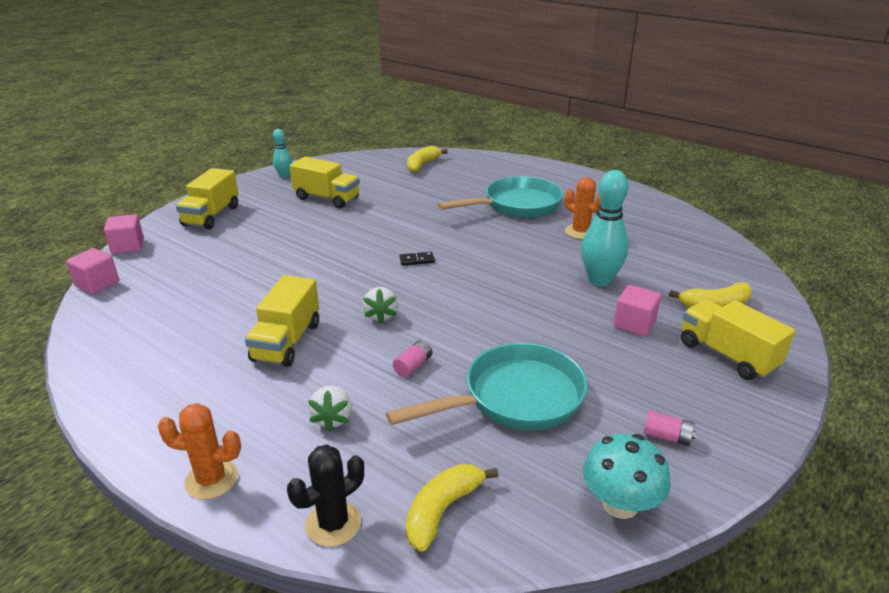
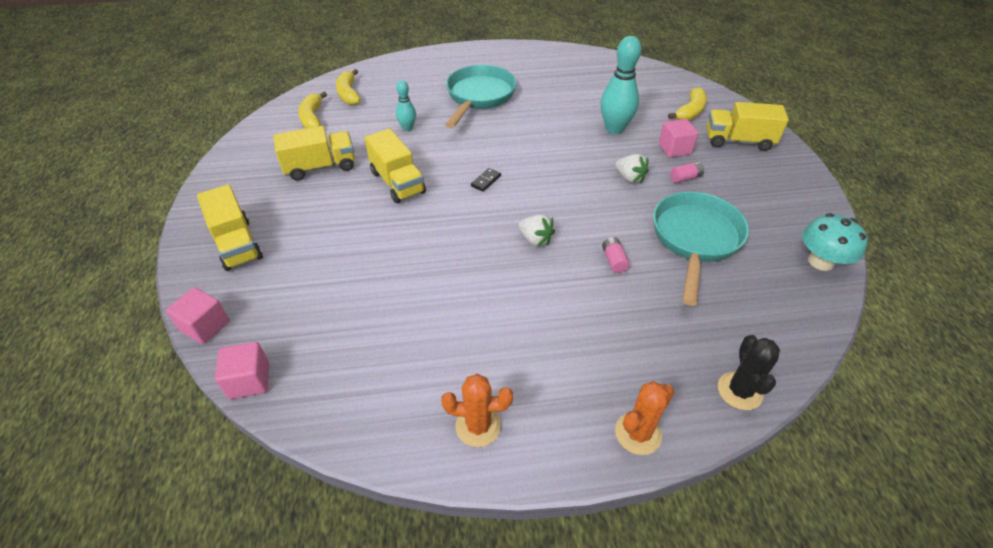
camera: 45 degrees left, 15 degrees up
(284, 175) = (236, 165): turquoise bowling pin -> turquoise bowling pin (408, 128)
(287, 342) = (509, 305): yellow truck -> yellow truck (397, 182)
(333, 418) = (631, 332): white strawberry -> white strawberry (629, 178)
(442, 510) = (768, 333): yellow banana -> yellow banana (312, 118)
(580, 232) = (551, 98): orange cactus -> orange cactus (478, 426)
(667, 437) = (784, 209): pink battery -> pink battery (685, 178)

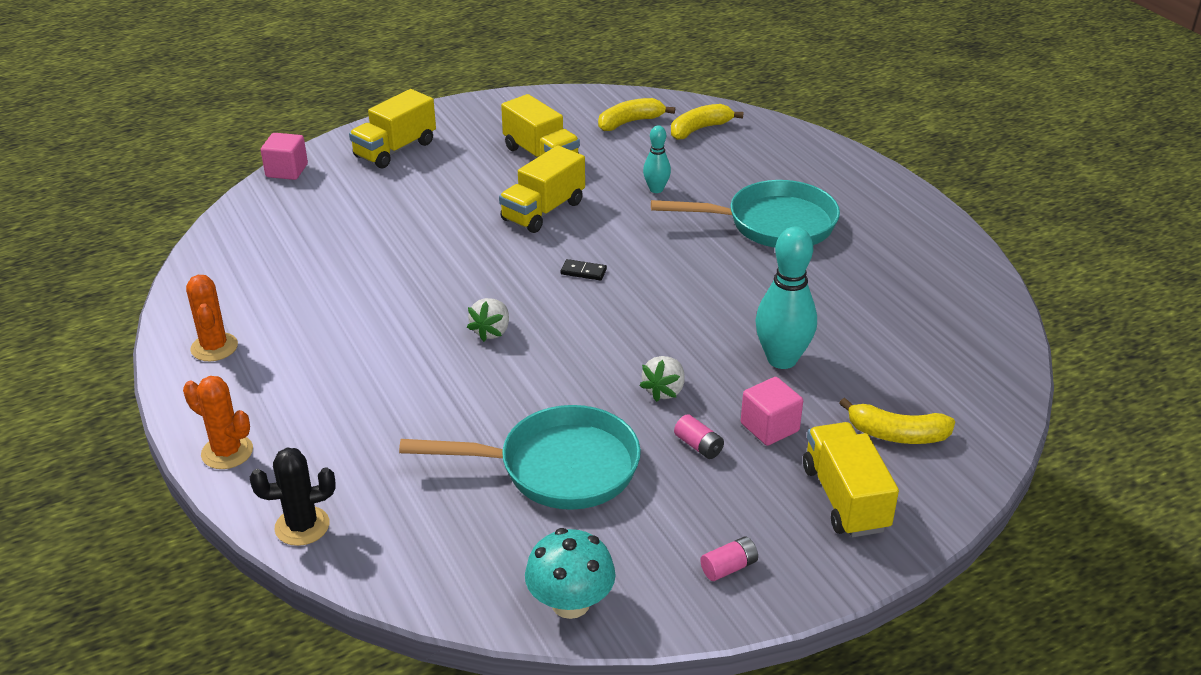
camera: 70 degrees right, 10 degrees down
(249, 380) = (234, 212): pink cube -> none
(614, 260) = (482, 400): pink battery -> pink battery (729, 567)

